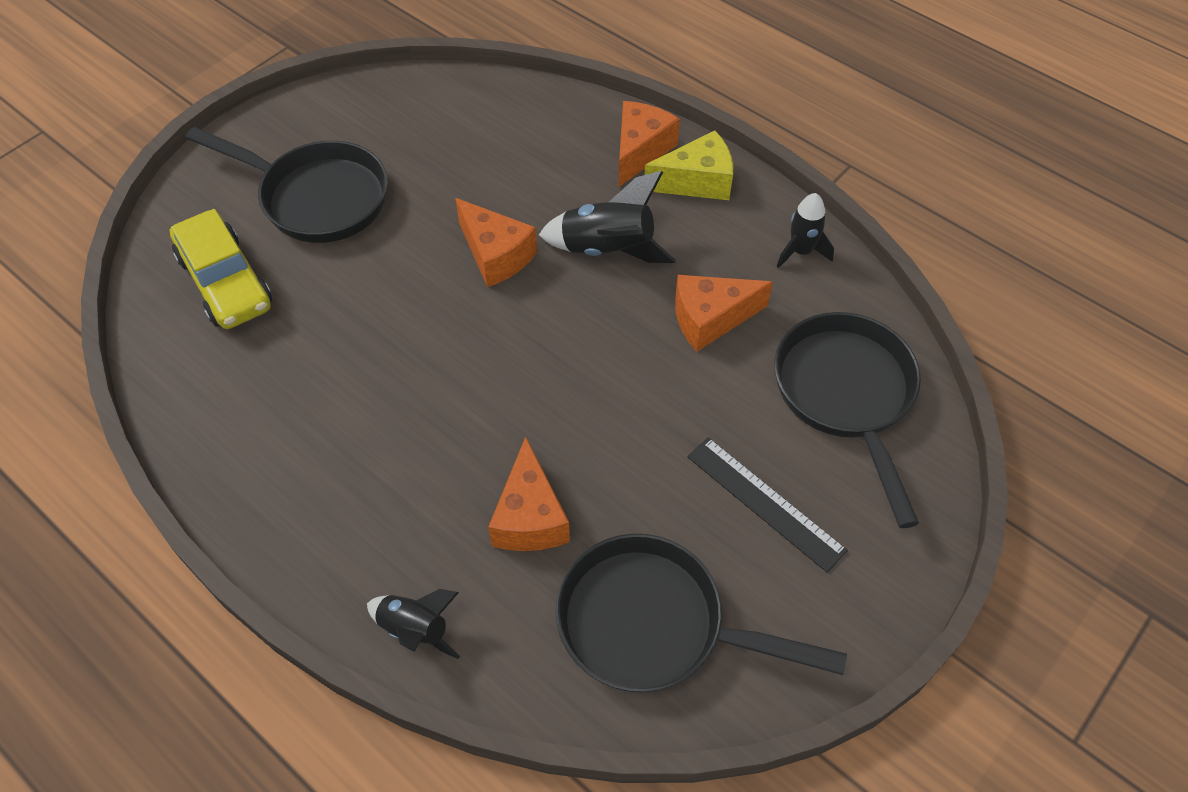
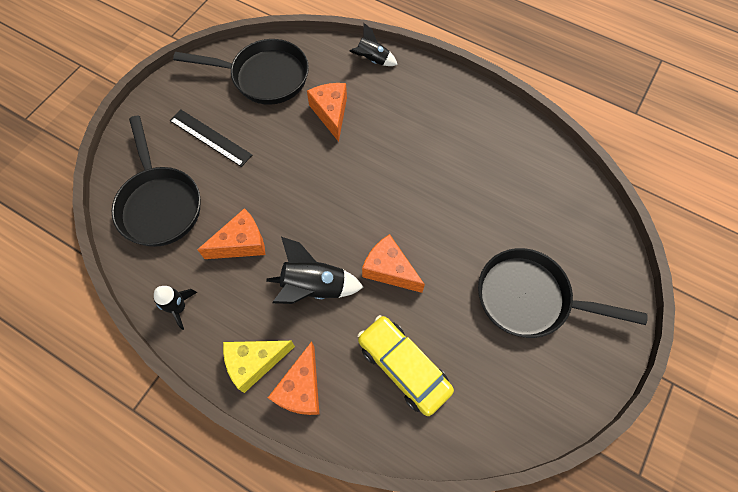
camera: 170 degrees right, 10 degrees up
(225, 282) = (555, 220): yellow car -> yellow car (403, 367)

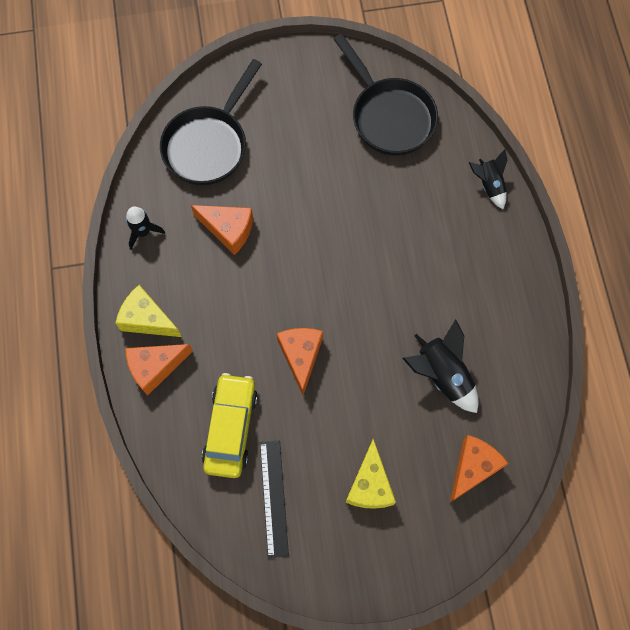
camera: 50 degrees right, 5 degrees up
(210, 137) = (296, 127): black ruler -> black ruler (274, 498)
(314, 287) = (238, 312): black rocket -> black rocket (442, 375)
(331, 113) = (403, 197): orange cheese -> orange cheese (473, 468)
(530, 298) = (370, 485): black pan -> yellow cheese

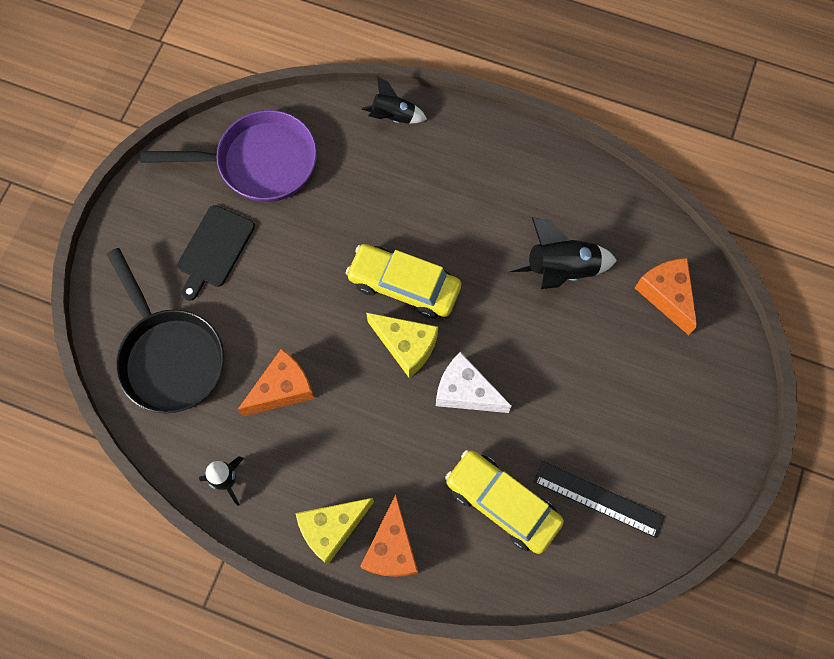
camera: 60 degrees left, 0 degrees up
(301, 356) = (465, 392): orange cheese -> white cheese
(304, 126) = (214, 249): none -> black cutting board
(357, 268) = (404, 286): none -> yellow car
(370, 485) = (633, 398): yellow cheese -> yellow cheese (406, 346)
(389, 116) = (259, 162): black pan -> purple pan

